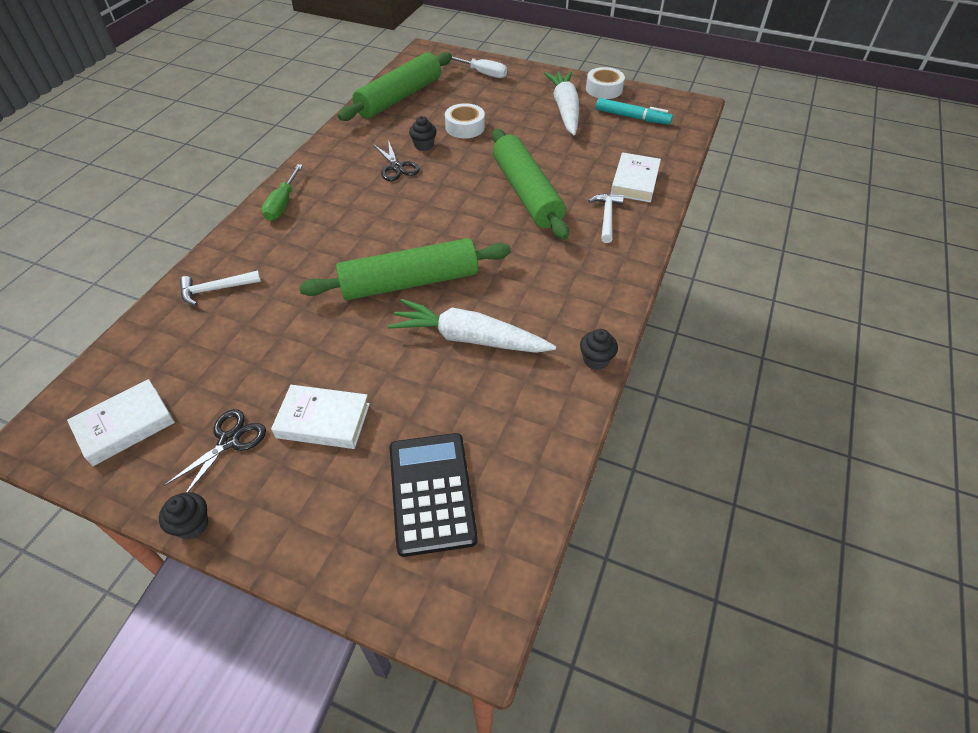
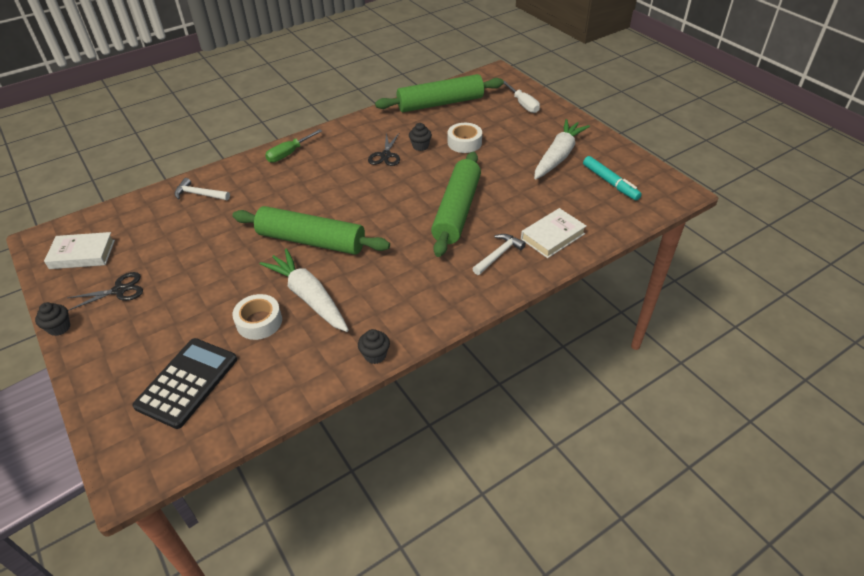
camera: 35 degrees right, 5 degrees down
(323, 420) = (175, 305): white book -> none
(604, 89) = (611, 150): white tape -> white tape (259, 322)

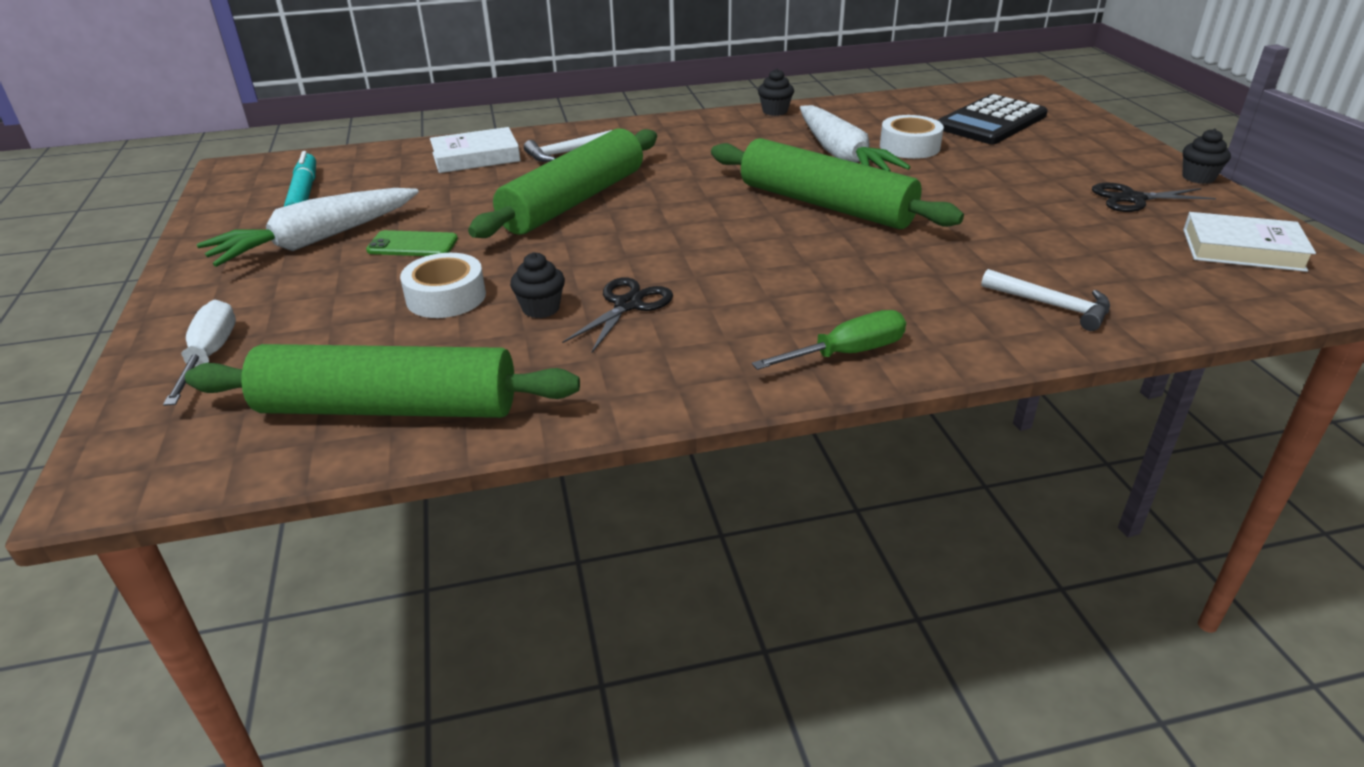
camera: 160 degrees left, 10 degrees down
(510, 164) = (412, 245): none -> green phone

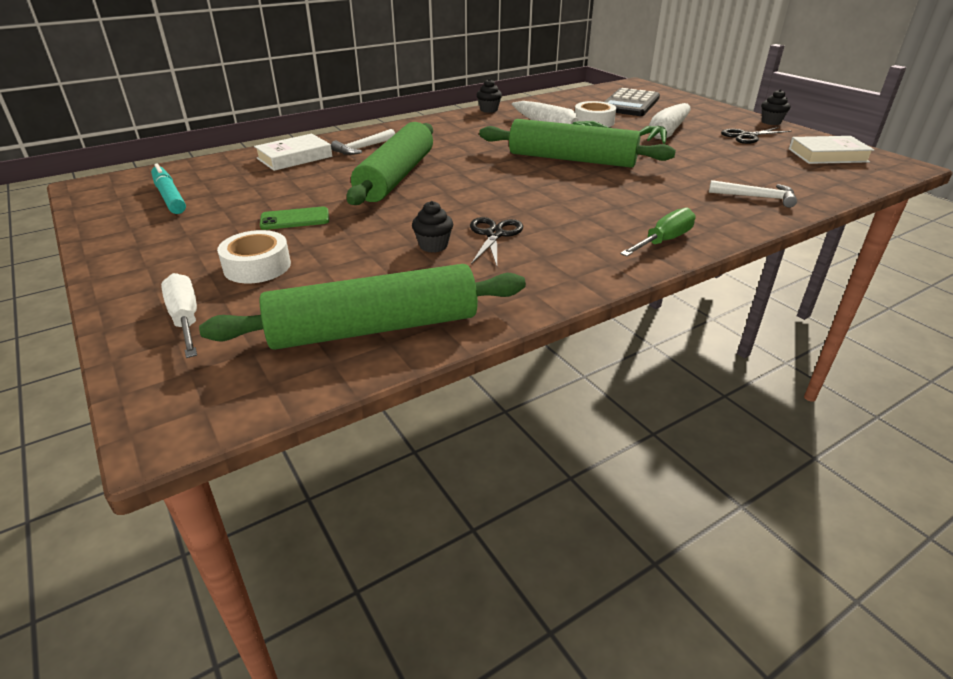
camera: 20 degrees left, 0 degrees up
(316, 240) = (209, 226): white carrot -> white carrot (664, 134)
(446, 297) = (353, 249): white tape -> white tape (257, 266)

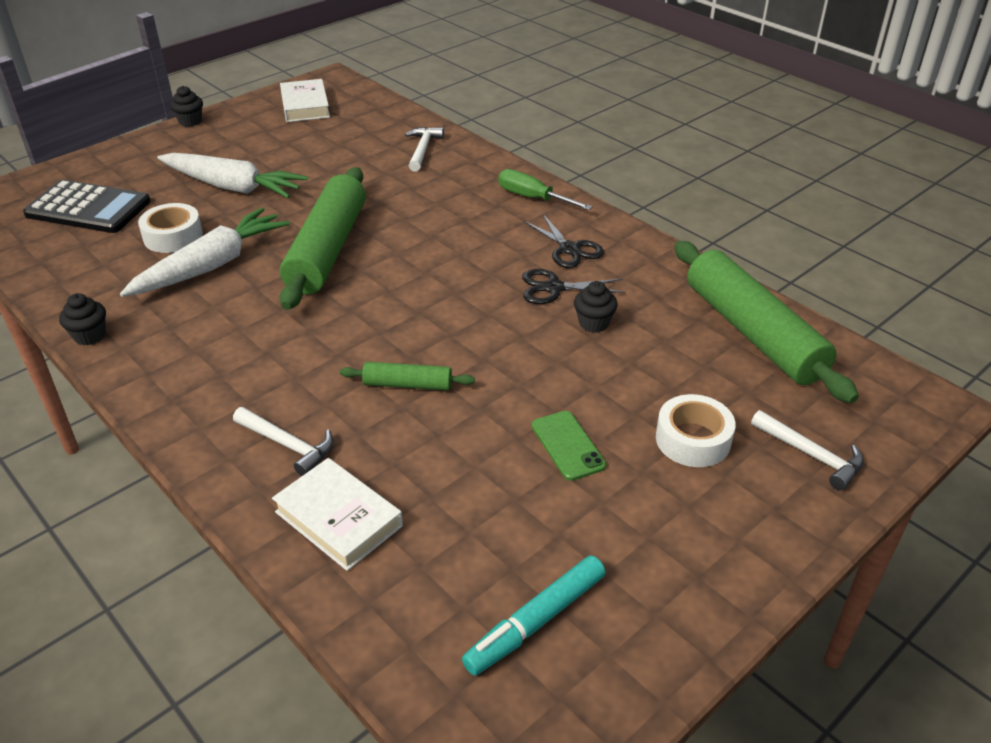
camera: 100 degrees left, 5 degrees up
(186, 319) = (811, 455): white screwdriver -> white hammer
(396, 177) = (408, 384): green rolling pin -> green rolling pin, size x0.46
(747, 136) = (243, 139): black scissors -> black scissors (569, 249)

